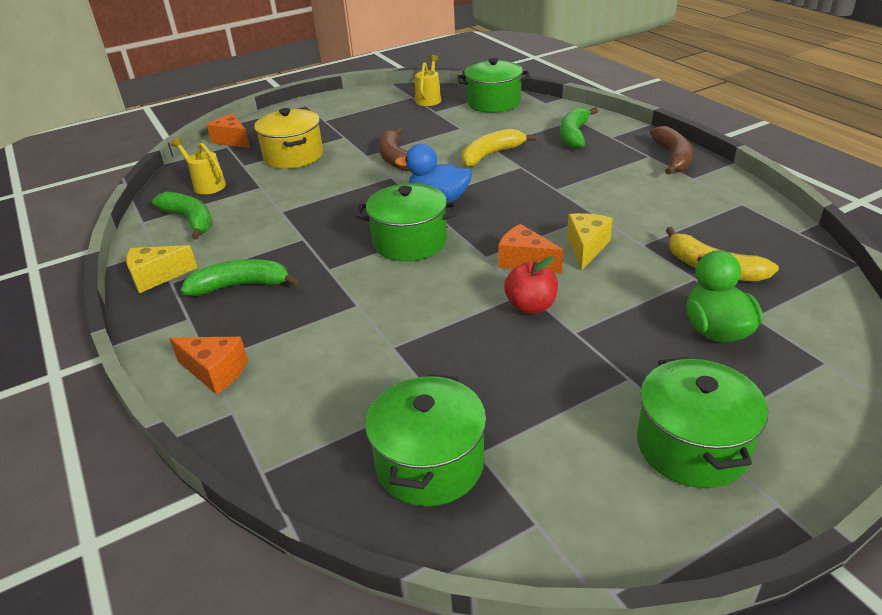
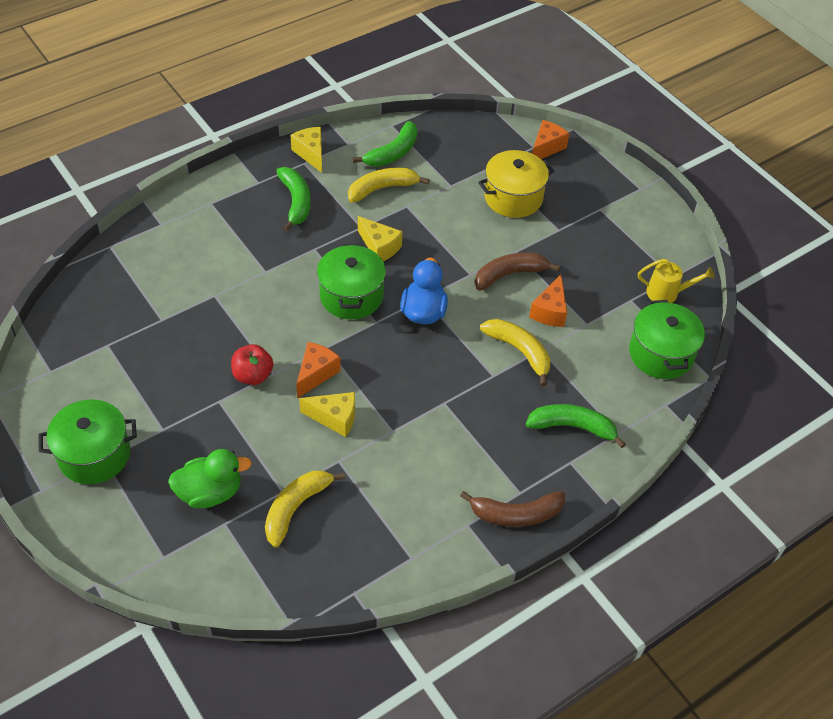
camera: 80 degrees right, 15 degrees up
(206, 185) = (454, 149): yellow watering can -> none
(215, 372) = (199, 208): orange cheese -> orange cheese (550, 311)
(246, 226) = (382, 188): none -> yellow banana
(339, 226) = (379, 247): none -> yellow cheese
(430, 463) = (103, 321): green pot -> none

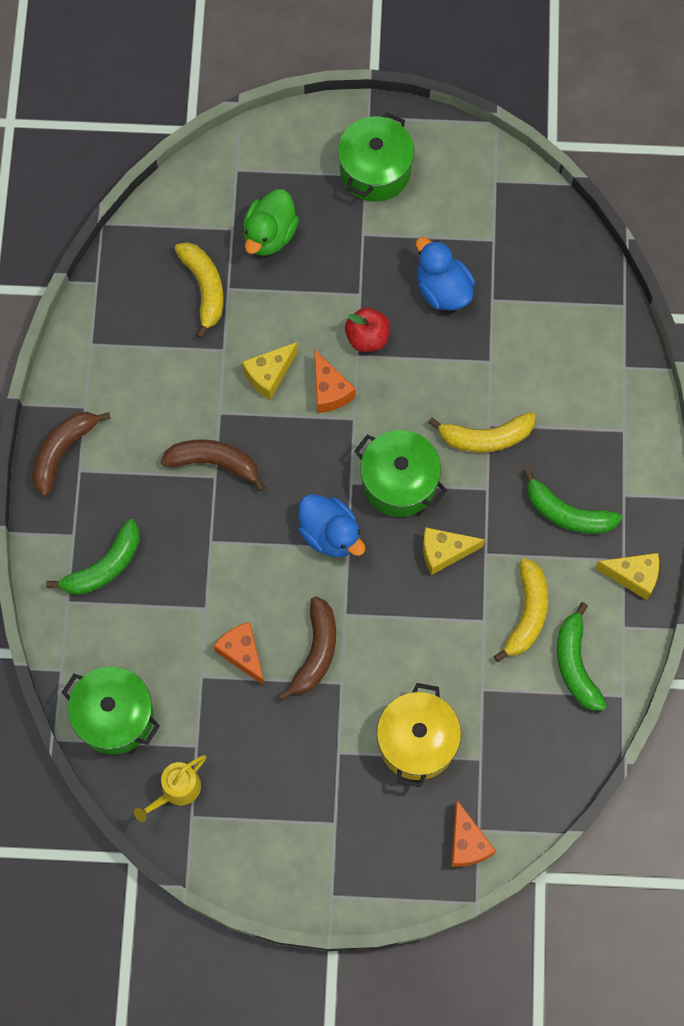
camera: 130 degrees right, 20 degrees up
(175, 352) = (442, 289): none -> blue duck
(434, 409) = (214, 462): none -> brown banana
(519, 351) = (218, 586): yellow banana -> yellow banana (485, 437)

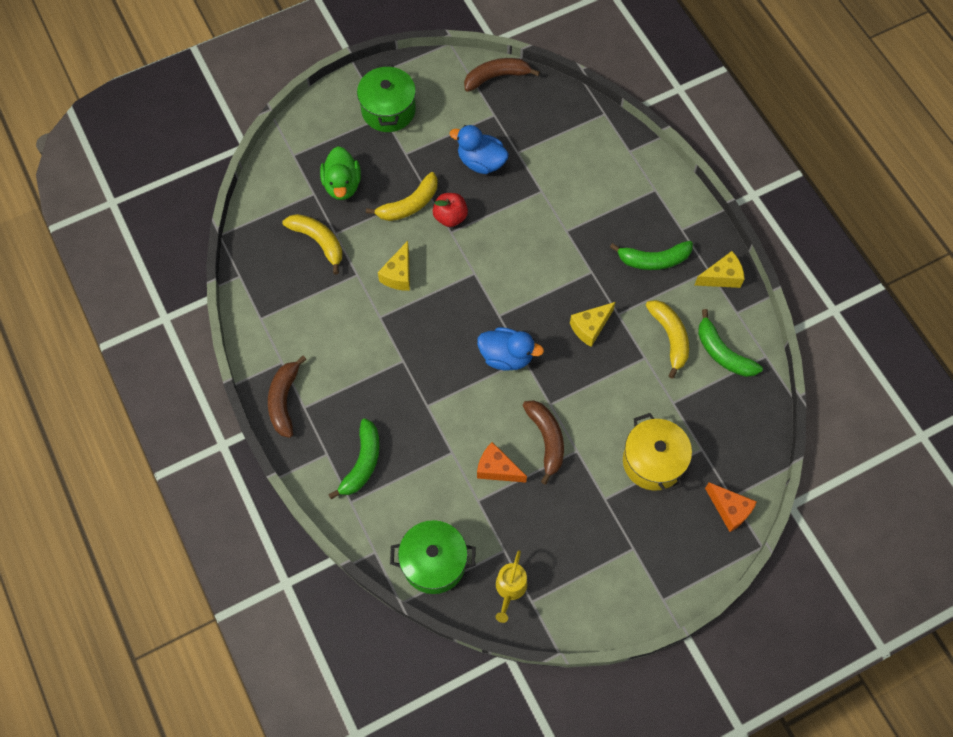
camera: 30 degrees left, 5 degrees down
(214, 462) = (397, 351): brown banana -> brown banana (496, 77)
(329, 390) = (446, 264): orange cheese -> none
(399, 482) = (531, 298): green pot -> none
(485, 437) = (569, 240): yellow banana -> yellow banana (409, 205)

